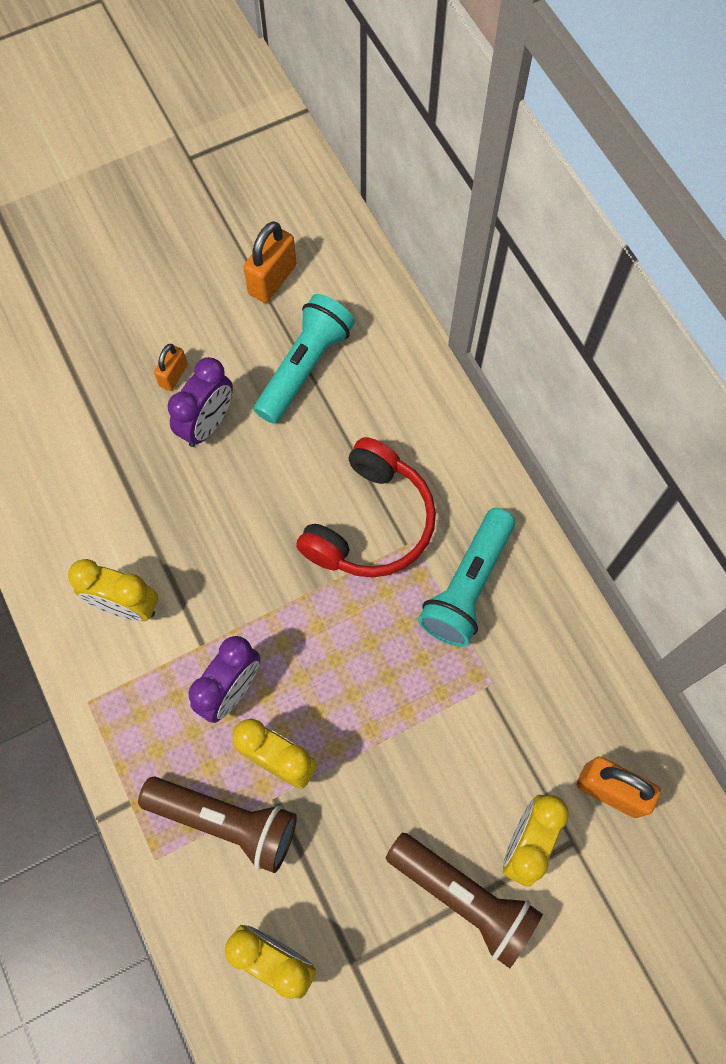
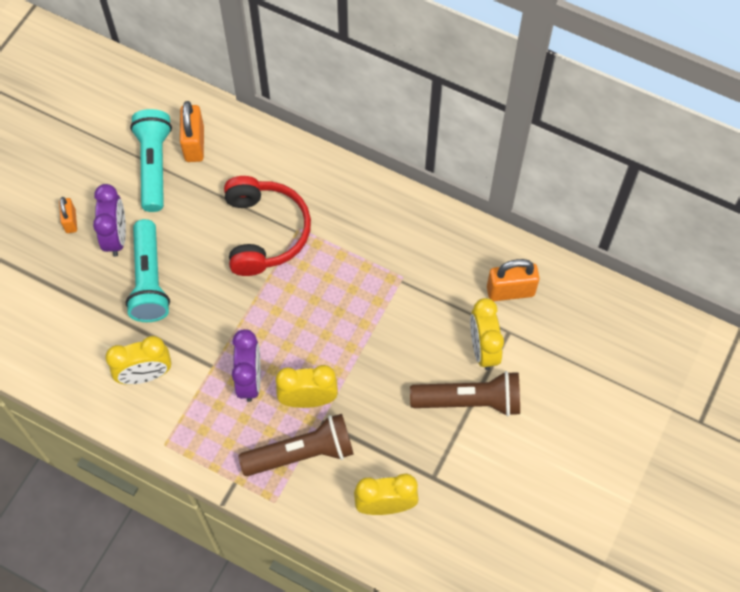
camera: 35 degrees left, 5 degrees down
(272, 279) = (92, 125): orange padlock -> orange padlock (194, 144)
(467, 585) = (350, 231): turquoise flashlight -> turquoise flashlight (149, 280)

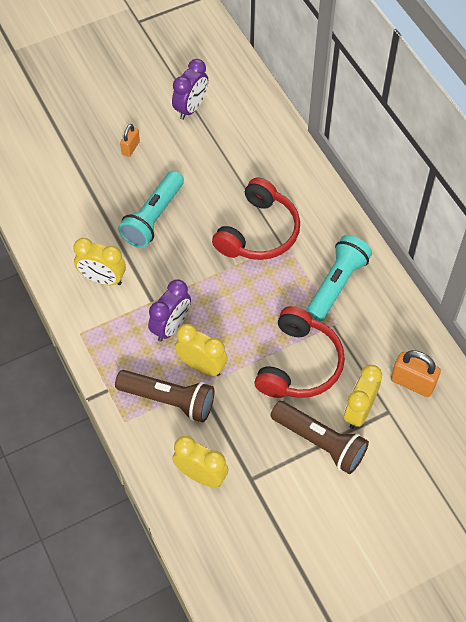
camera: 35 degrees right, 5 degrees down
(116, 237) = (153, 176): purple clock -> purple clock (191, 108)
(154, 166) = (215, 143): turquoise flashlight -> turquoise flashlight (336, 285)
(194, 144) = (254, 144): orange padlock -> none
(398, 339) = (299, 364): none -> red headphones

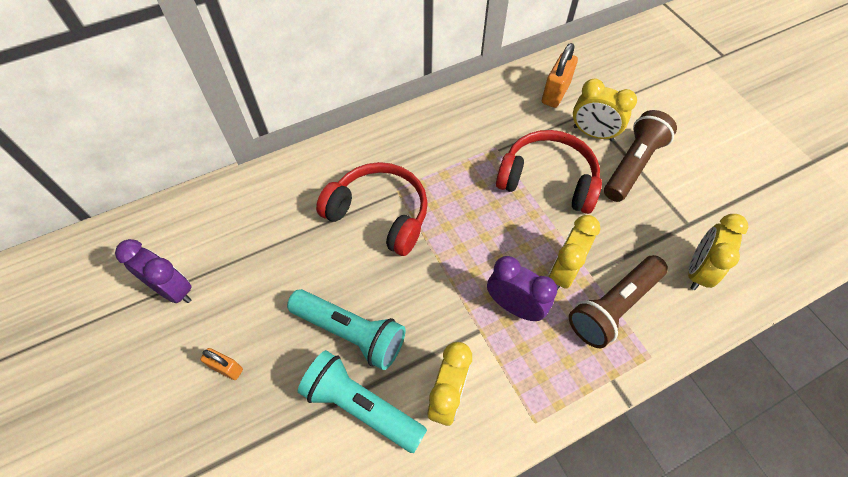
camera: 90 degrees left, 0 degrees up
(168, 400) = (613, 307): brown flashlight -> brown flashlight turned 150 degrees counterclockwise
(336, 285) = (450, 145): turquoise flashlight -> turquoise flashlight (361, 406)

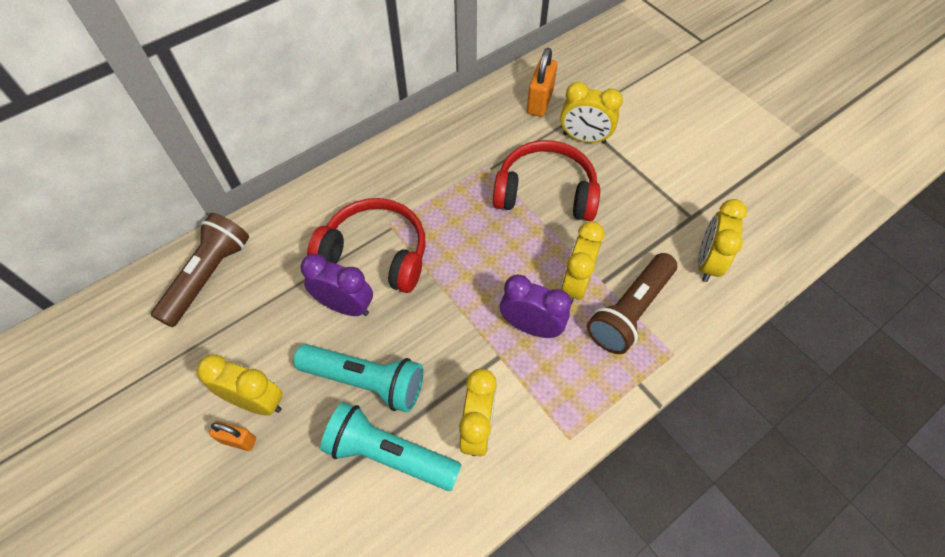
camera: 10 degrees left, 0 degrees up
(173, 290) = (164, 368): purple clock -> purple clock (345, 306)
(249, 335) = (256, 401): none -> yellow clock
(632, 165) = (628, 165): brown flashlight -> brown flashlight (208, 276)

